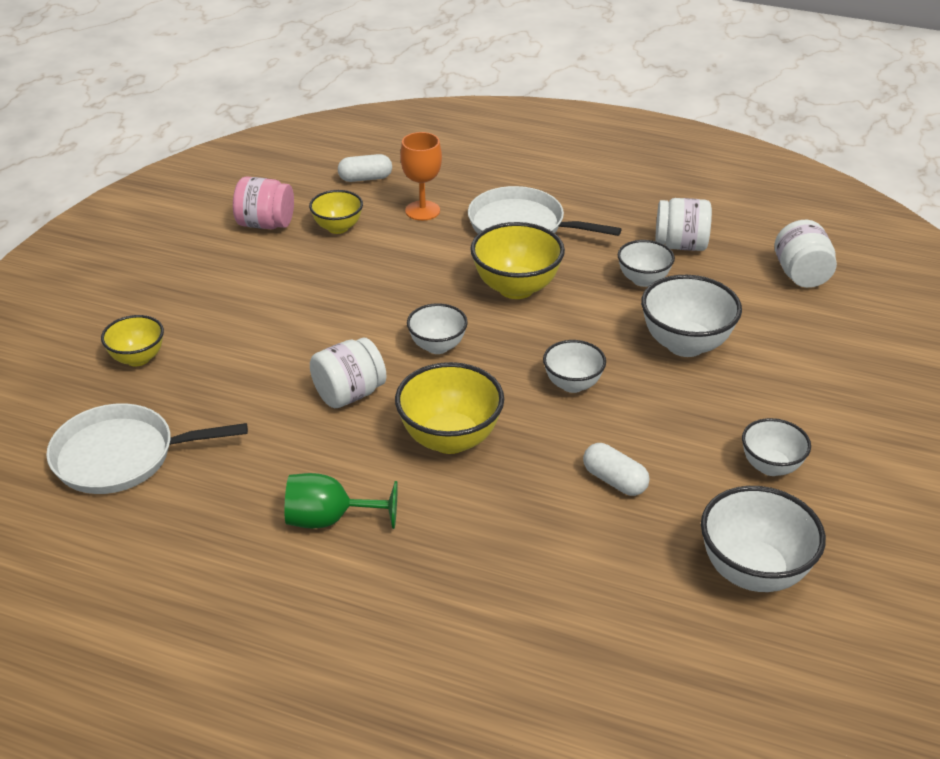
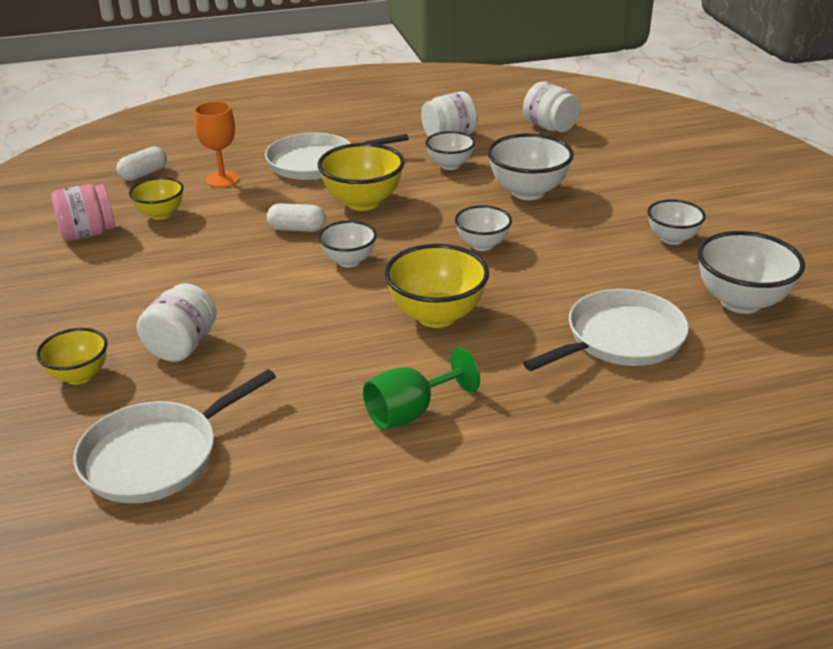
camera: 35 degrees left, 5 degrees down
(349, 394) = (316, 320): white jar -> white jar (182, 346)
(584, 547) = (620, 338): none -> white pan
(614, 480) = (587, 290): white capsule -> white capsule (297, 229)

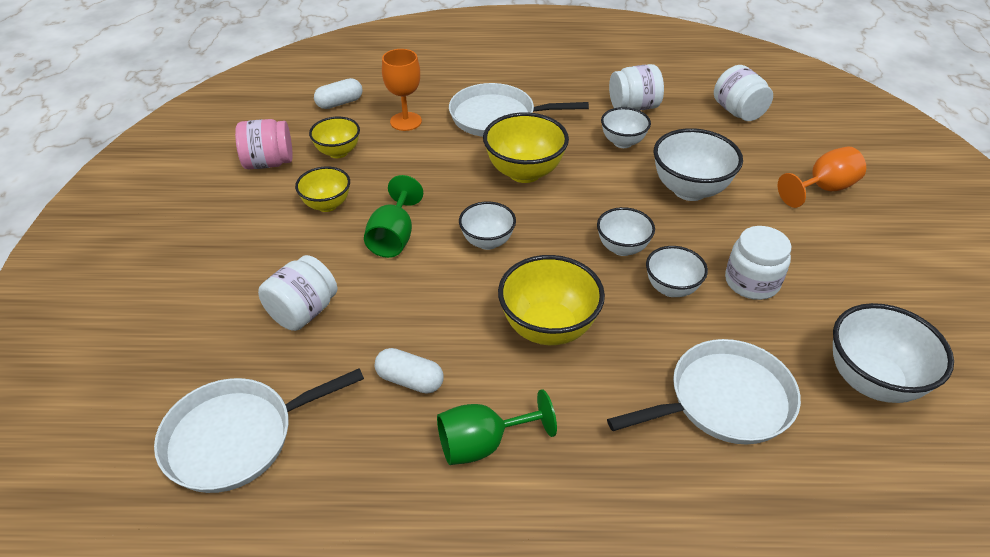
camera: 15 degrees right, 10 degrees up
(79, 376) = (205, 326): yellow bowl -> yellow bowl (327, 205)
(251, 273) = (394, 237): none -> green goblet
(297, 229) = (453, 193): white capsule -> white capsule (410, 380)
(611, 250) = (751, 282): none -> white jar
(648, 173) = (823, 189): none -> orange goblet
(672, 239) = (822, 280): white bowl -> white bowl (671, 288)

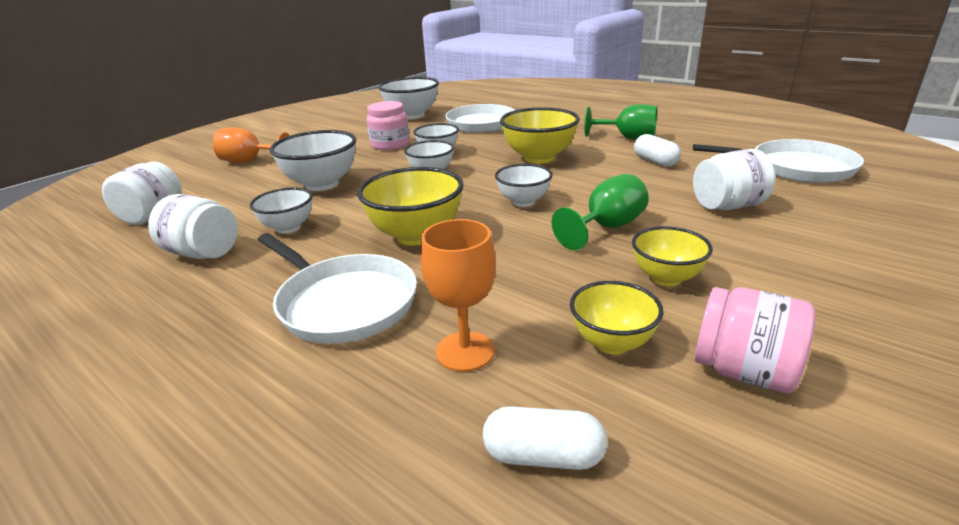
camera: 140 degrees left, 15 degrees down
(751, 282) = (390, 145): white jar -> pink jar

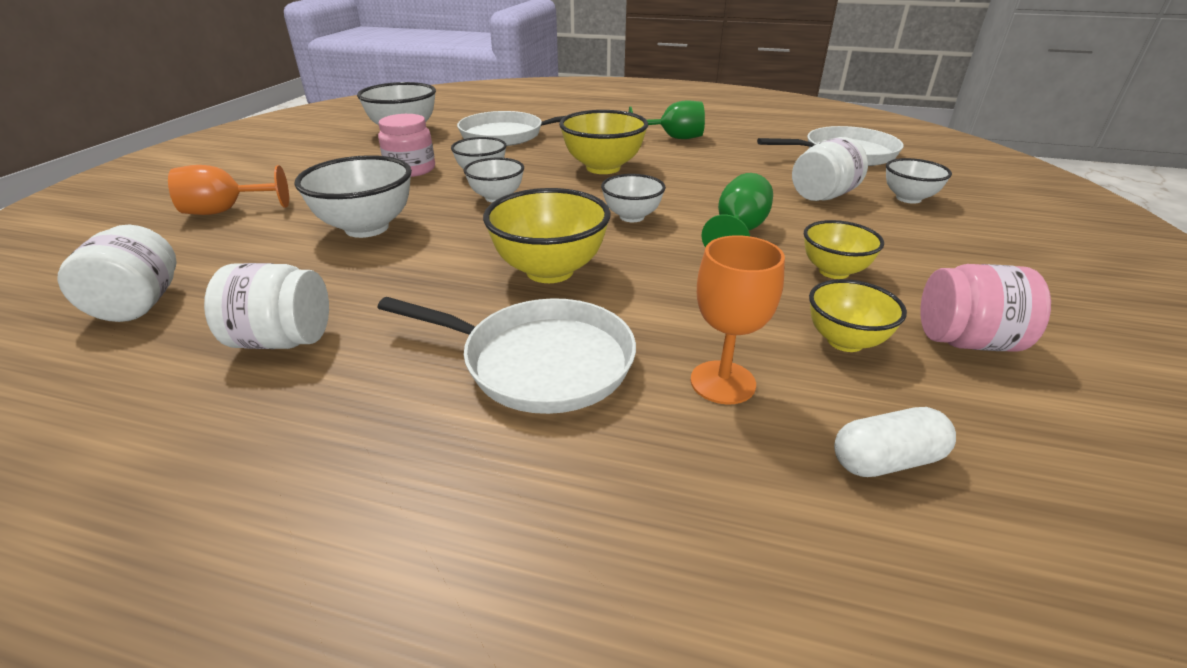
camera: 25 degrees left, 5 degrees up
(288, 228) = (375, 288): white bowl -> white bowl (908, 198)
(655, 161) = (721, 160): white capsule -> none

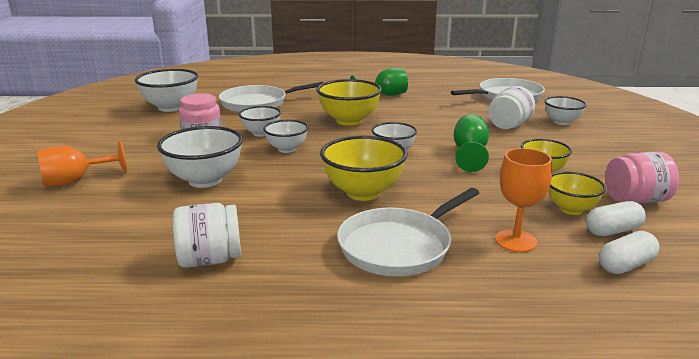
camera: 15 degrees left, 10 degrees down
(139, 304) = (72, 253): white jar -> none
(540, 362) = (398, 246): white pan -> white pan turned 135 degrees clockwise
(896, 391) = (613, 231): none -> white capsule

